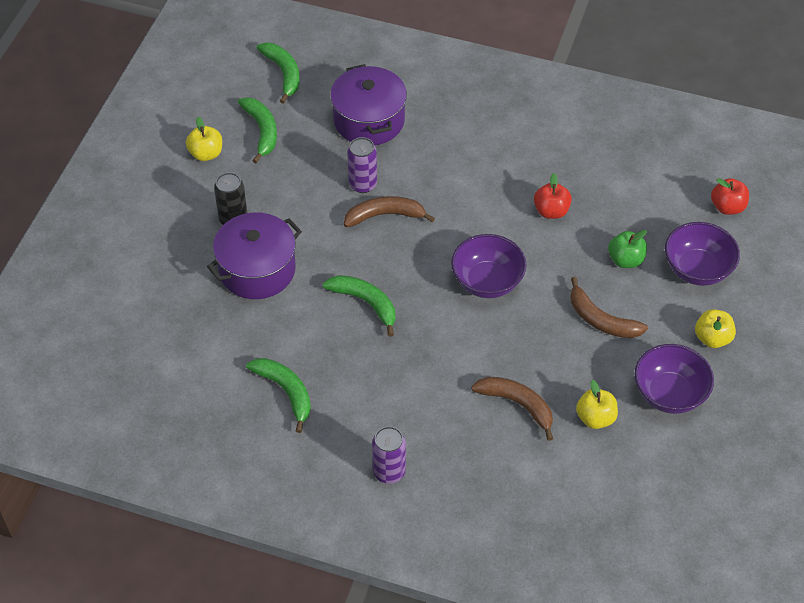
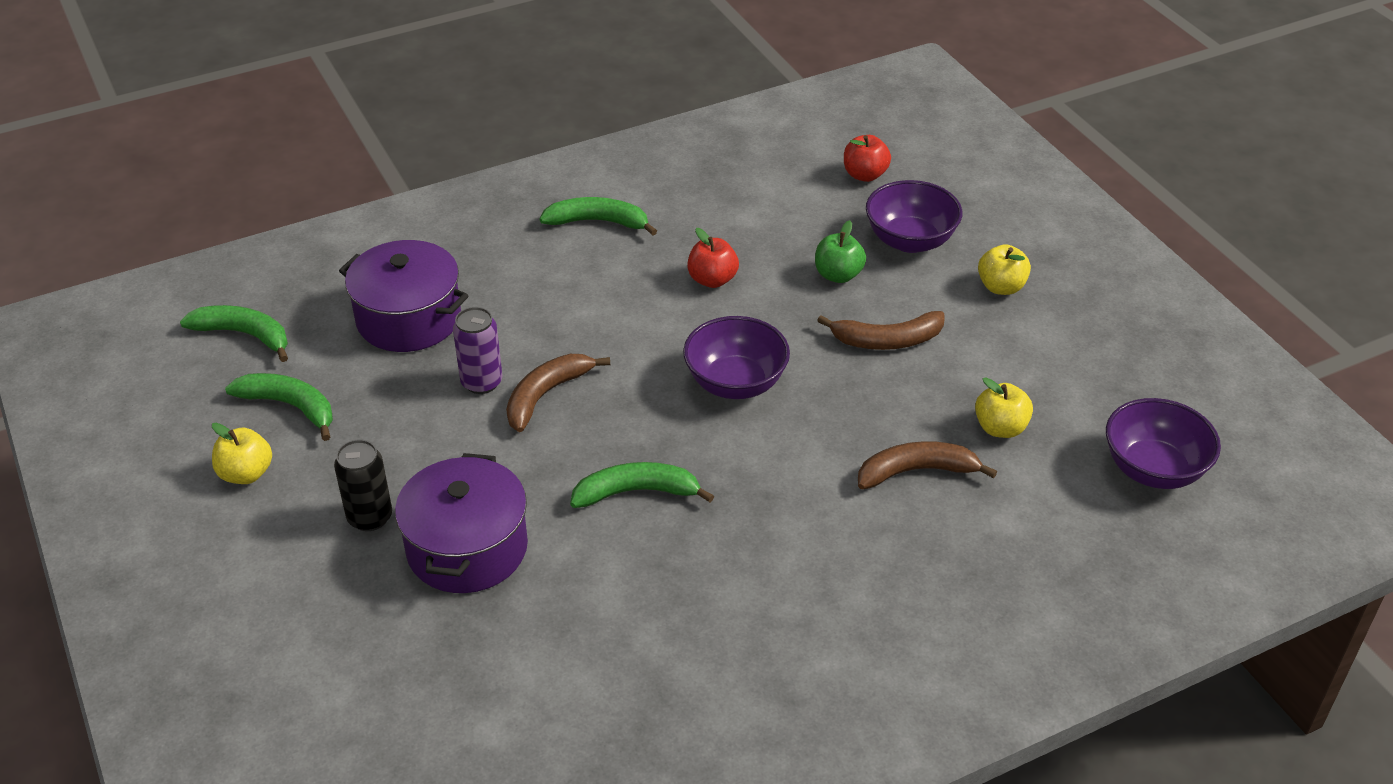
camera: 45 degrees left, 10 degrees down
(286, 392) = (666, 647): green banana -> green banana (598, 222)
(389, 472) = (882, 636): purple can -> none
(669, 394) = (1032, 359): purple bowl -> purple bowl (1153, 469)

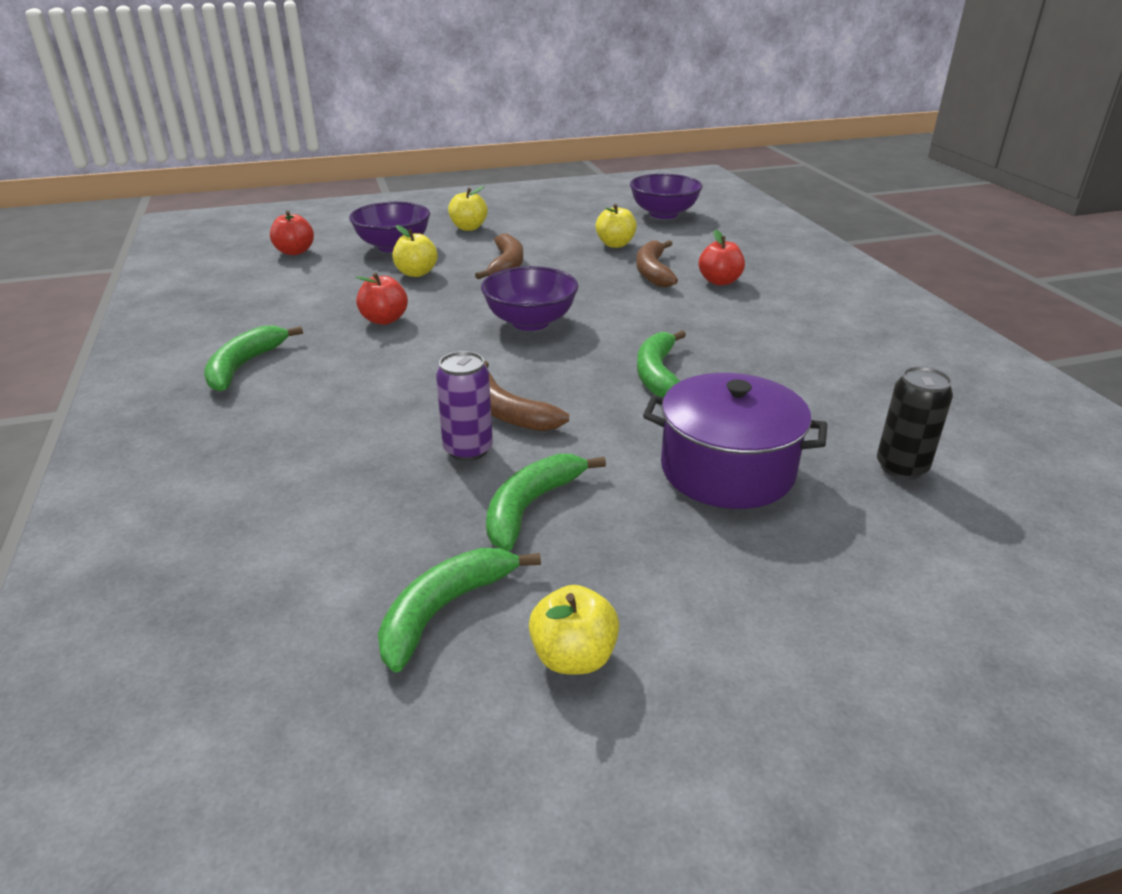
camera: 80 degrees left, 10 degrees down
(244, 335) = (247, 665): green banana -> green banana (531, 506)
(370, 517) = (675, 538): black can -> black can (901, 467)
(409, 319) = (320, 498): purple pot -> none
(838, 275) = (416, 273): green apple -> yellow apple
(907, 538) = (719, 281): none -> red apple

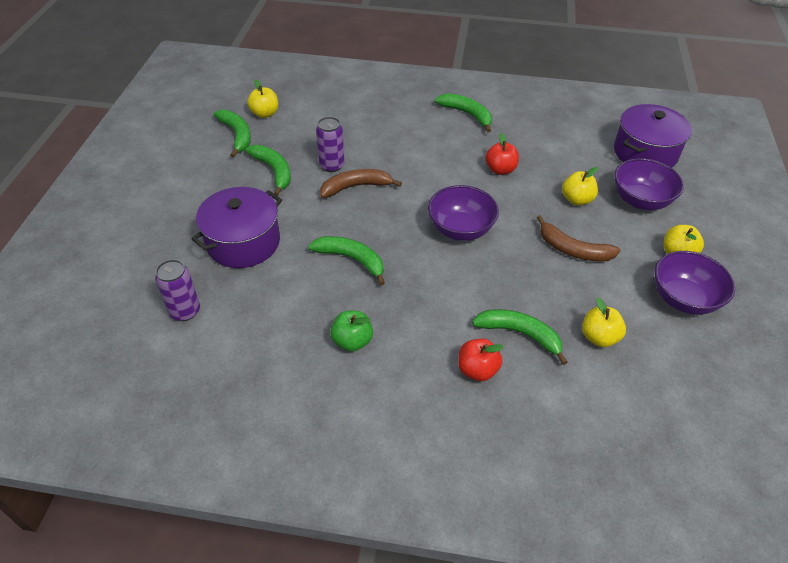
camera: 115 degrees right, 15 degrees up
(295, 252) = (645, 153): red apple -> purple pot
(573, 657) = (188, 156): yellow apple -> yellow apple (265, 114)
(653, 272) = (520, 334): brown banana -> green banana
(663, 214) = (685, 422): purple bowl -> purple bowl (683, 299)
(774, 342) = (352, 341): none -> green apple
(901, 467) = (185, 311): black can -> purple can

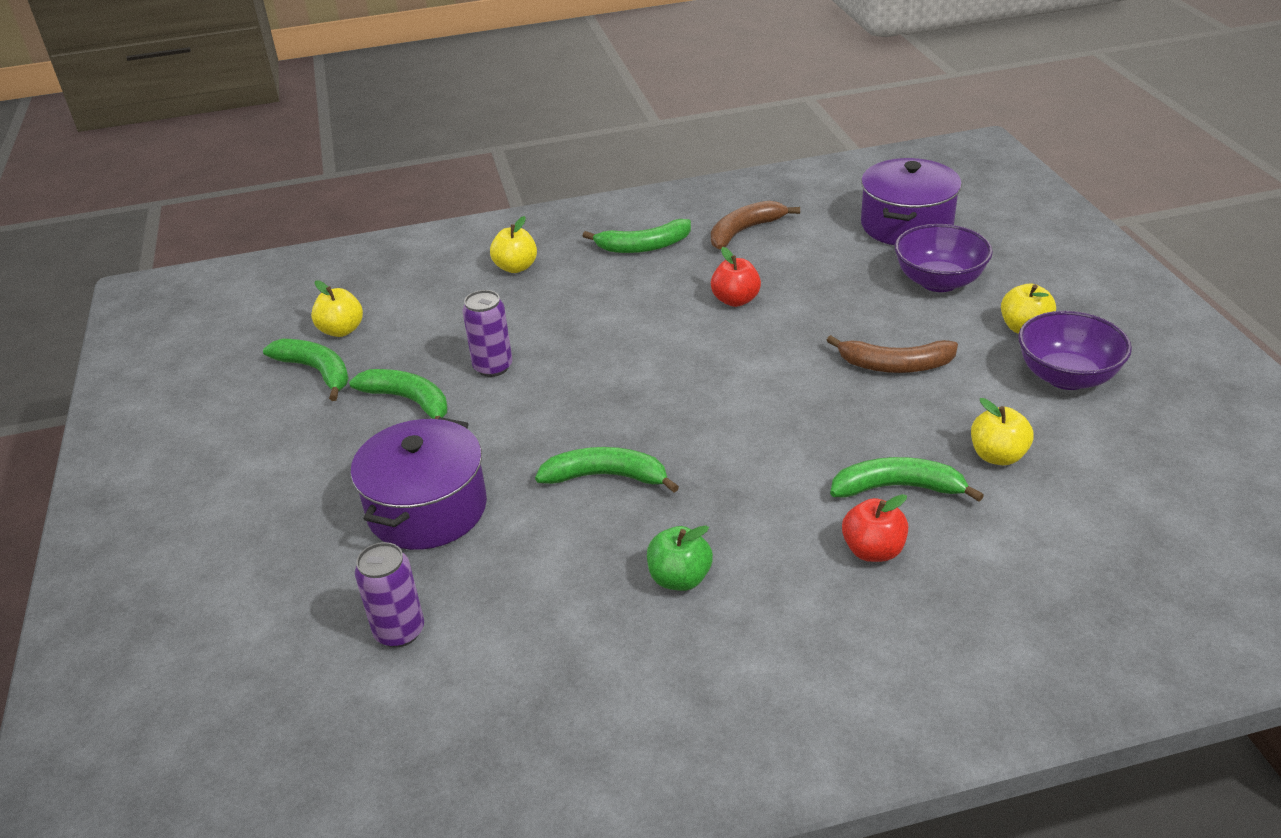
camera: 20 degrees left, 10 degrees down
(356, 187) = (548, 383): brown banana -> brown banana (744, 231)
(460, 229) = (732, 389): purple bowl -> none
(467, 114) = (643, 246): green banana -> green banana turned 150 degrees clockwise
(576, 200) = (859, 305): yellow apple -> yellow apple (516, 267)

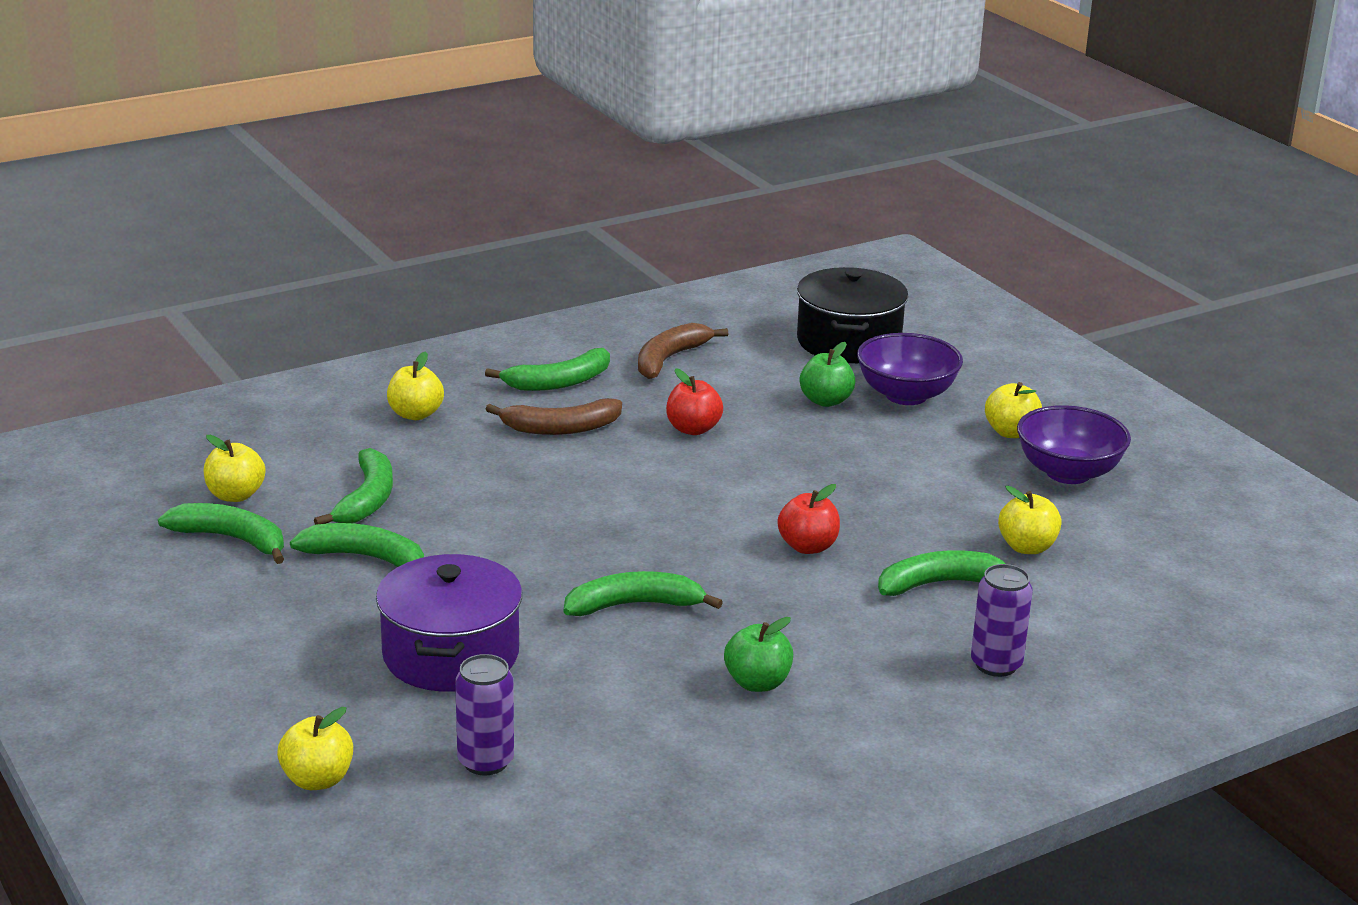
camera: 20 degrees left, 10 degrees down
(252, 628) = (317, 780): none -> yellow apple
(438, 344) = (367, 499): none -> green banana
(493, 367) = (447, 516): purple can -> purple can (996, 664)
(863, 282) = (825, 401): none -> green apple
(873, 550) = (938, 638): red apple -> red apple (808, 547)
(895, 365) = (893, 477): brown banana -> brown banana (560, 428)
(906, 225) = (848, 342): purple pot -> black pot

